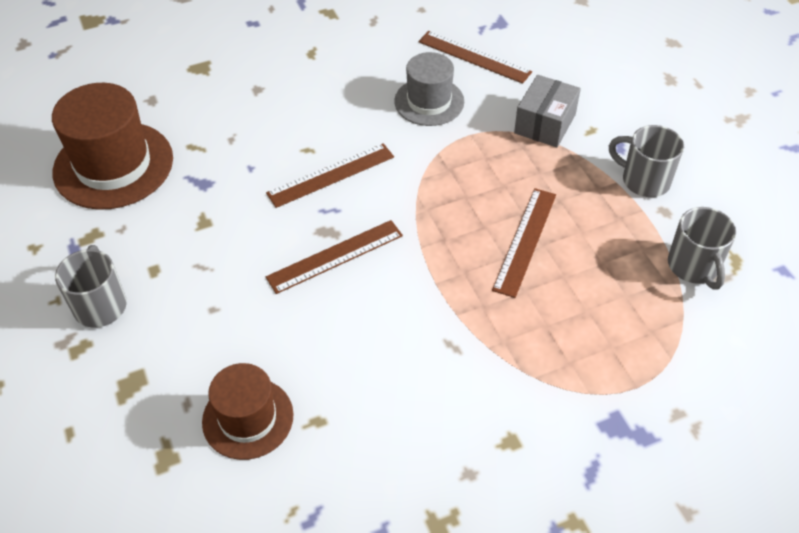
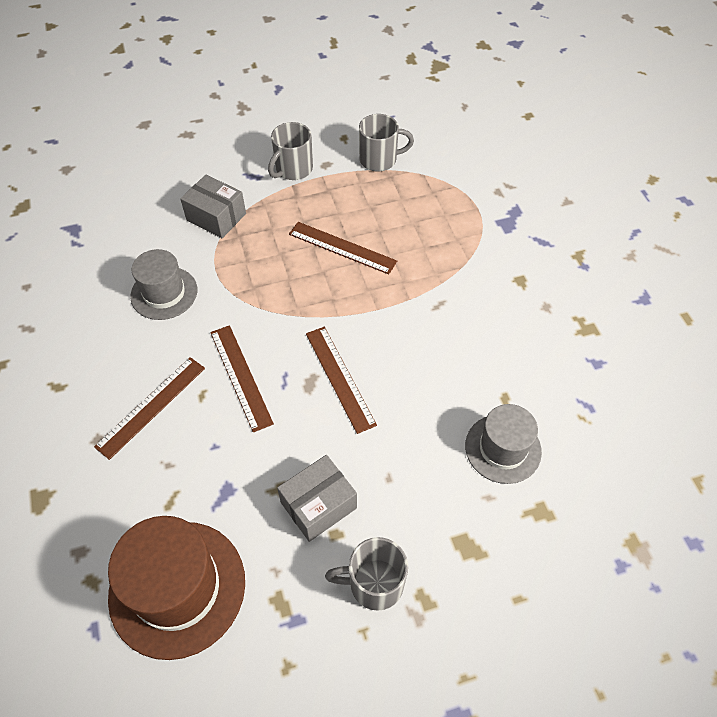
camera: 85 degrees left, 5 degrees up
(185, 253) = (318, 505): none -> grey box
(248, 418) = (503, 448): brown hat -> grey hat
(474, 57) = (114, 253): brown ruler -> brown ruler (151, 406)

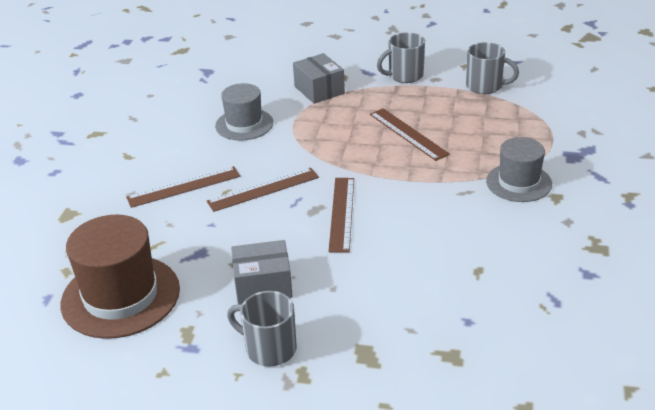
camera: 30 degrees right, 20 degrees down
(240, 376) = (263, 189): brown ruler -> brown ruler turned 60 degrees clockwise
(503, 448) = (449, 302): grey hat -> grey hat (519, 182)

